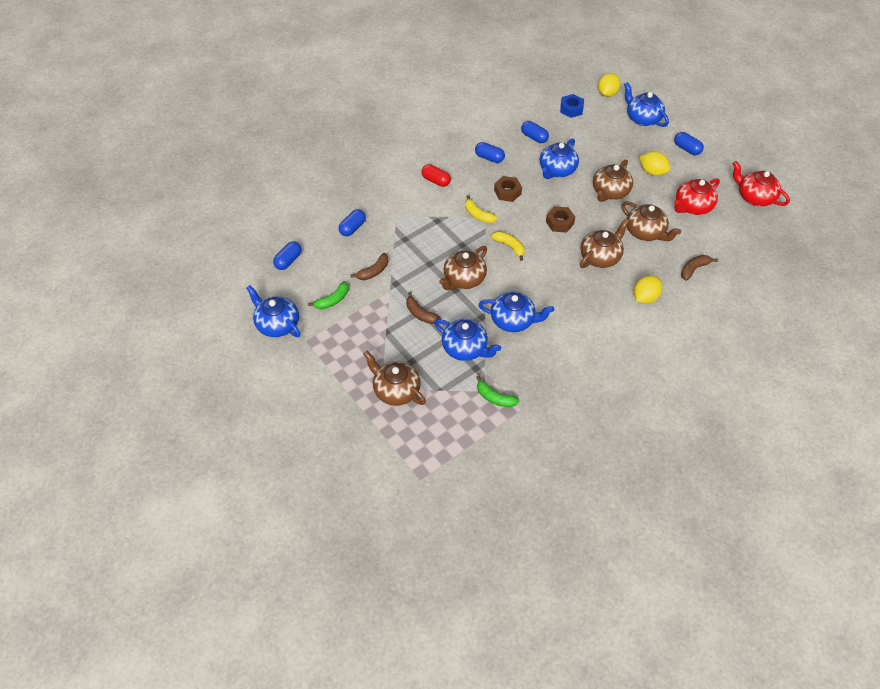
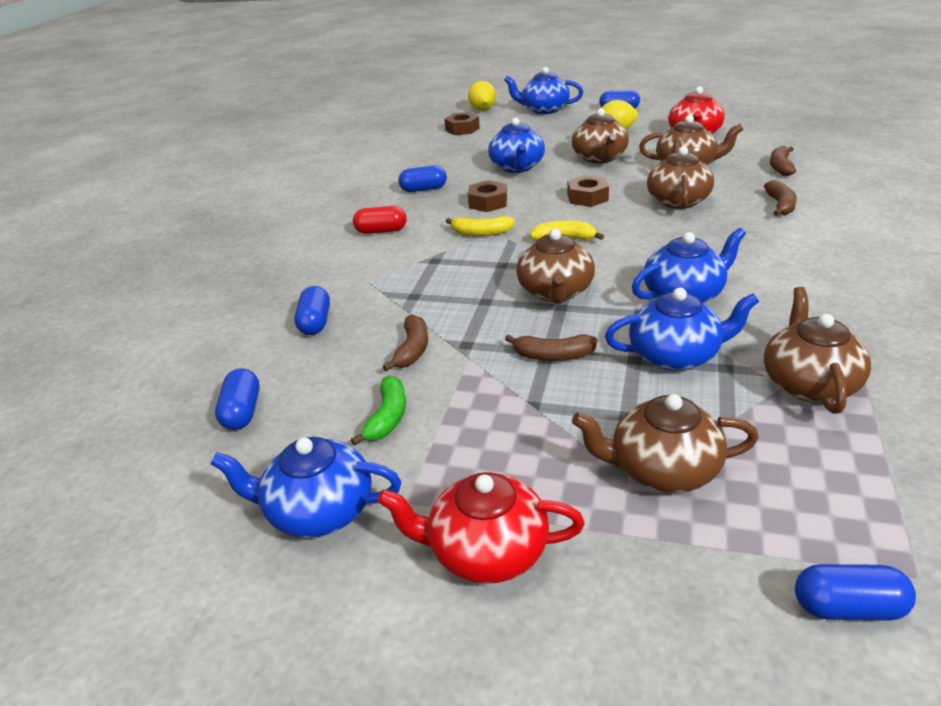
camera: 35 degrees left, 20 degrees down
(495, 397) = (809, 383): green banana -> brown teapot
(534, 137) = (453, 158): blue capsule -> blue capsule (848, 608)
(571, 109) = (462, 129): blue nut -> brown nut
(645, 297) = (780, 205): yellow lemon -> brown banana
(754, 197) = (732, 110): red teapot -> red teapot (486, 551)

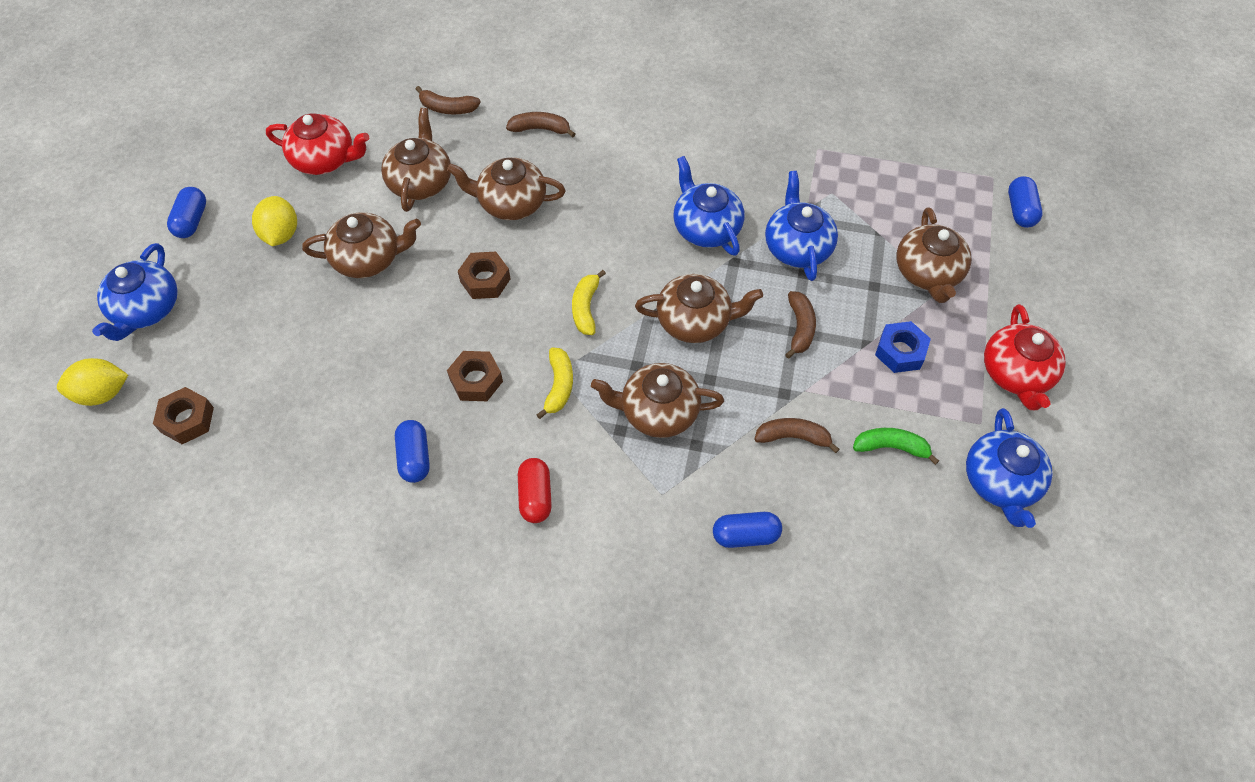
camera: 95 degrees left, 25 degrees up
(242, 412) = (895, 571): blue capsule -> none
(517, 167) = (370, 348): blue teapot -> none
(523, 433) = (900, 351): none -> blue nut
(809, 383) = (829, 179): brown teapot -> brown teapot (658, 411)

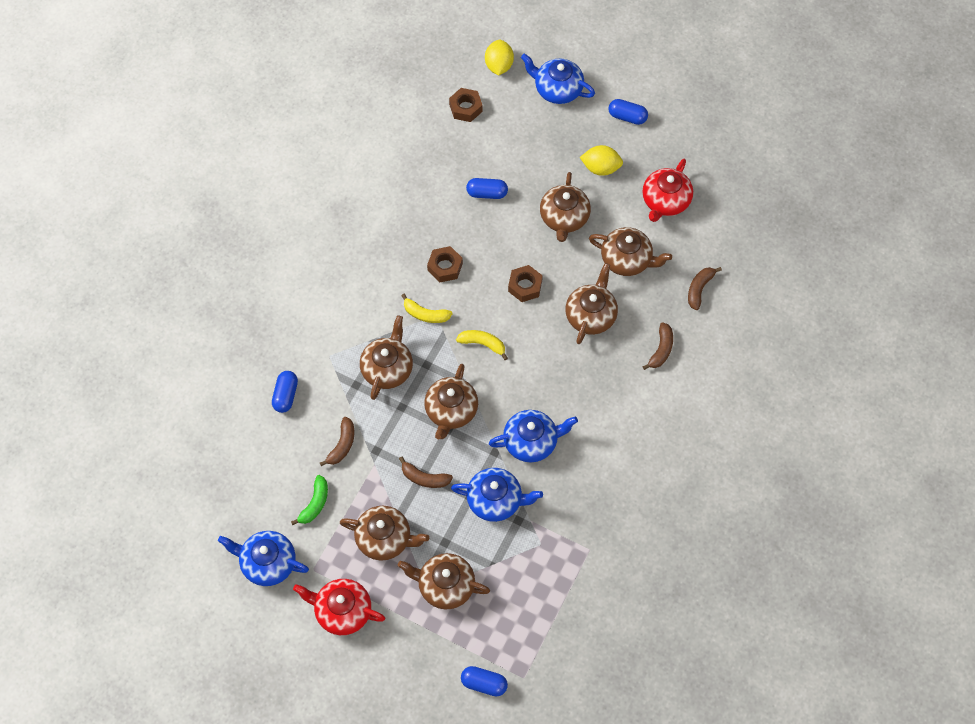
camera: 105 degrees right, 5 degrees up
(415, 457) = (400, 224): blue capsule -> blue capsule (487, 193)
(535, 496) = (351, 285): red capsule -> none
(900, 351) = (385, 538): blue nut -> brown teapot

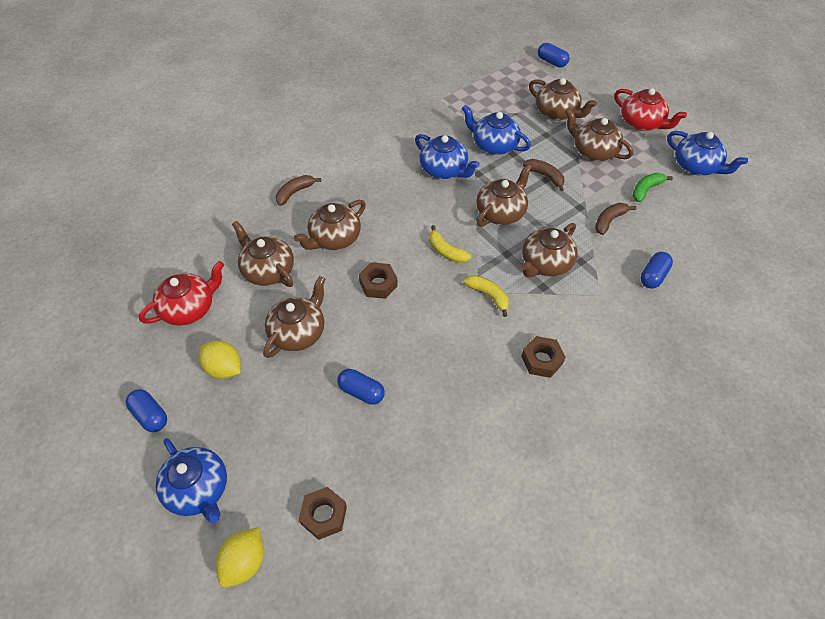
camera: 155 degrees left, 10 degrees down
(445, 267) = (447, 332): brown nut -> brown nut (542, 360)
(531, 442) = (444, 170): blue teapot -> blue teapot turned 150 degrees counterclockwise
(699, 289) = (225, 223): brown banana -> none

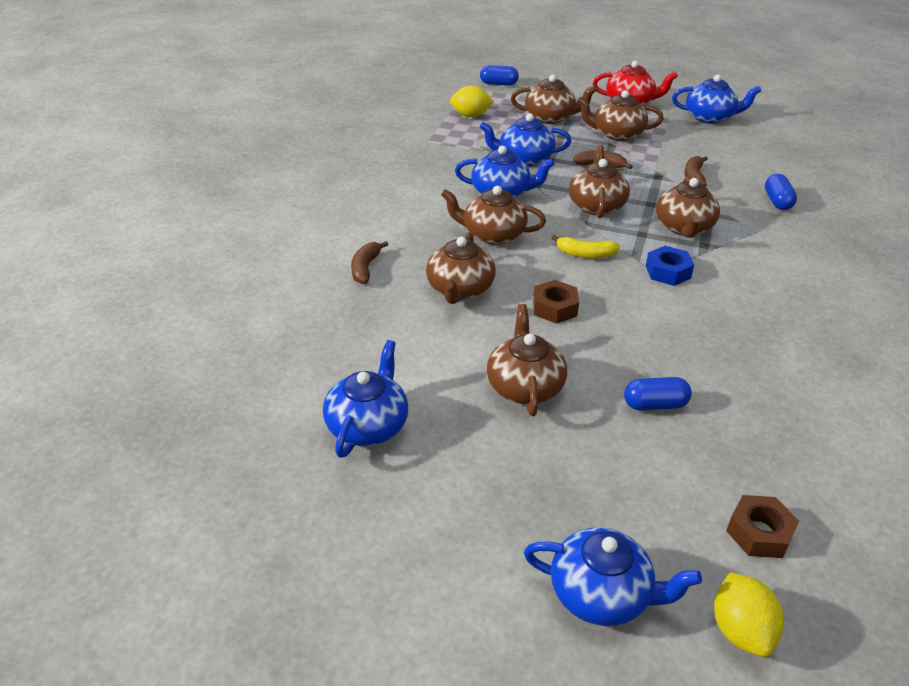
camera: 35 degrees left, 15 degrees down
(150, 415) = (450, 556): blue capsule -> none
(189, 308) = (368, 425): red teapot -> blue teapot
(224, 368) = (483, 461): yellow lemon -> yellow lemon (470, 115)
(268, 270) = (420, 348): brown teapot -> brown teapot (492, 234)
(488, 295) = (668, 272): yellow banana -> blue nut
(542, 360) = (775, 299): brown nut -> none
(646, 190) = (693, 146): green banana -> none

